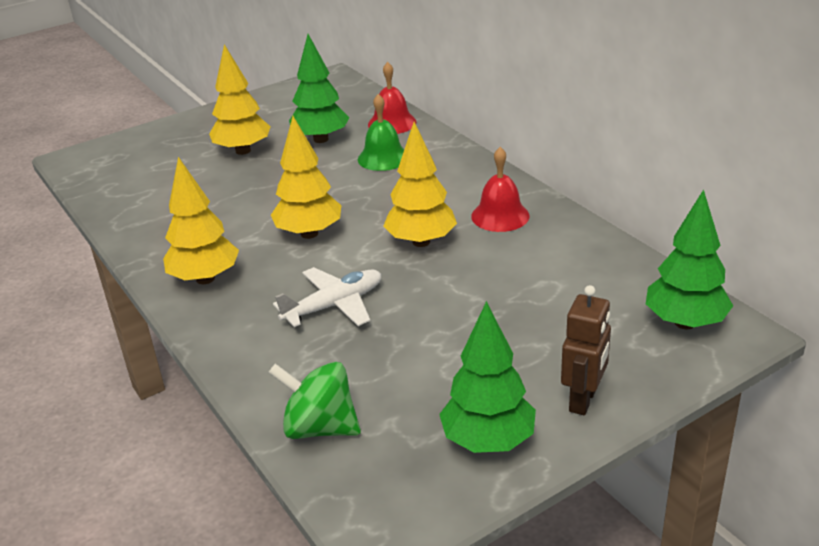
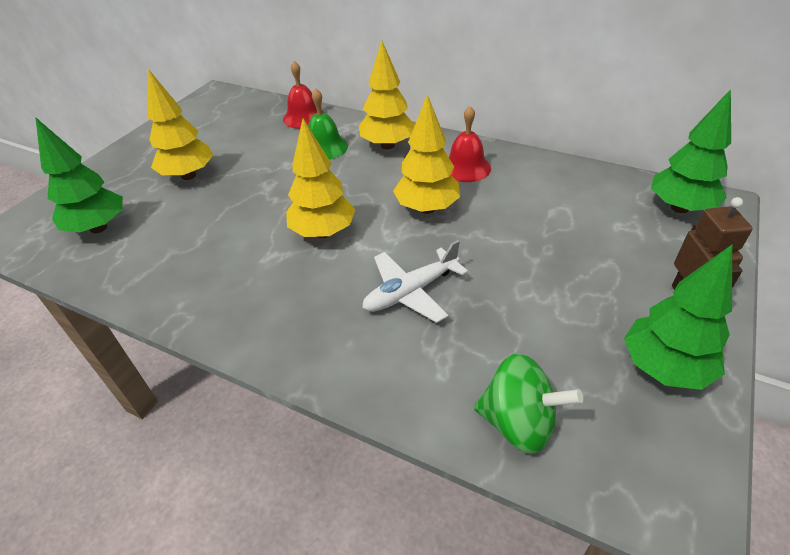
camera: 30 degrees left, 10 degrees up
(205, 278) = (262, 311): yellow tree -> yellow tree (387, 145)
(320, 427) = (518, 422): green spinning top -> green spinning top turned 150 degrees counterclockwise
(321, 139) = (254, 146): green tree -> green tree (98, 228)
(334, 305) = (411, 292): white plane -> white plane turned 150 degrees counterclockwise

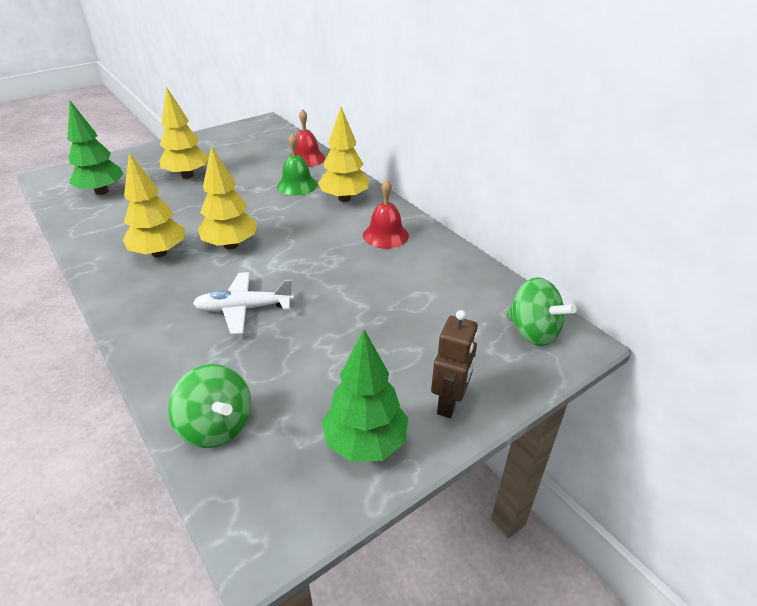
camera: 25 degrees right, 5 degrees down
(426, 208) = (321, 255): yellow tree -> yellow tree (159, 253)
(679, 208) = (533, 332): green tree -> green spinning top

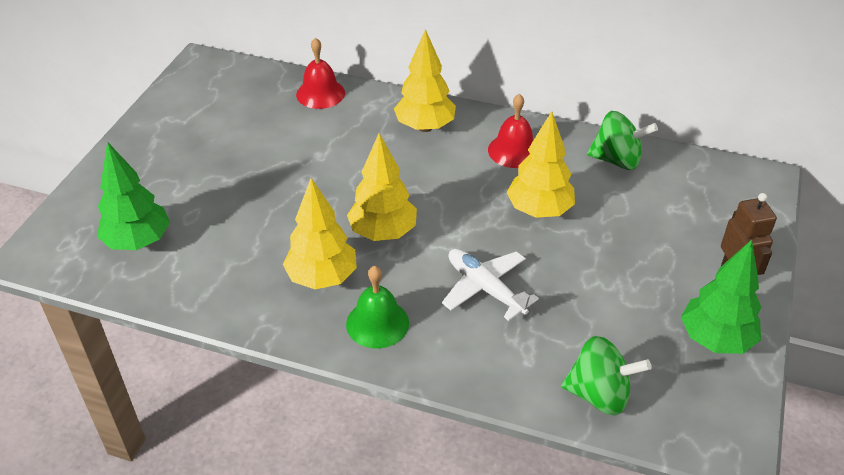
camera: 35 degrees left, 5 degrees up
(187, 175) = (213, 174): yellow tree -> yellow tree (539, 211)
(244, 309) = (485, 288): white plane -> white plane turned 90 degrees clockwise
(297, 185) = (355, 132): green bell -> green bell (377, 323)
(533, 332) = (727, 186): green spinning top -> green spinning top (617, 160)

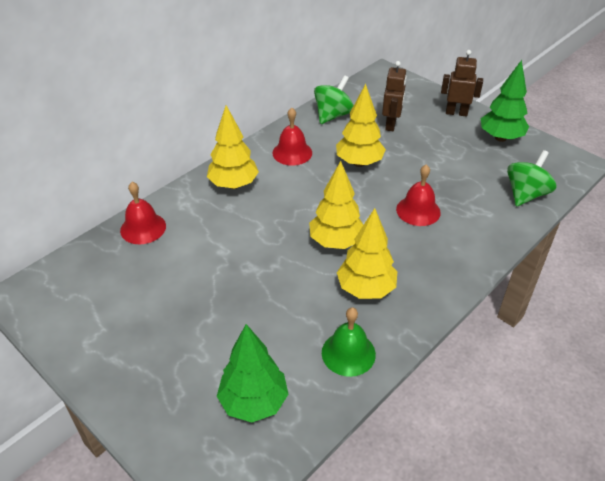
camera: 65 degrees left, 0 degrees up
(377, 323) = (426, 272): green bell -> green bell (348, 353)
(485, 288) = (418, 210): white plane -> red bell
(644, 217) = (391, 125): none -> brown robot

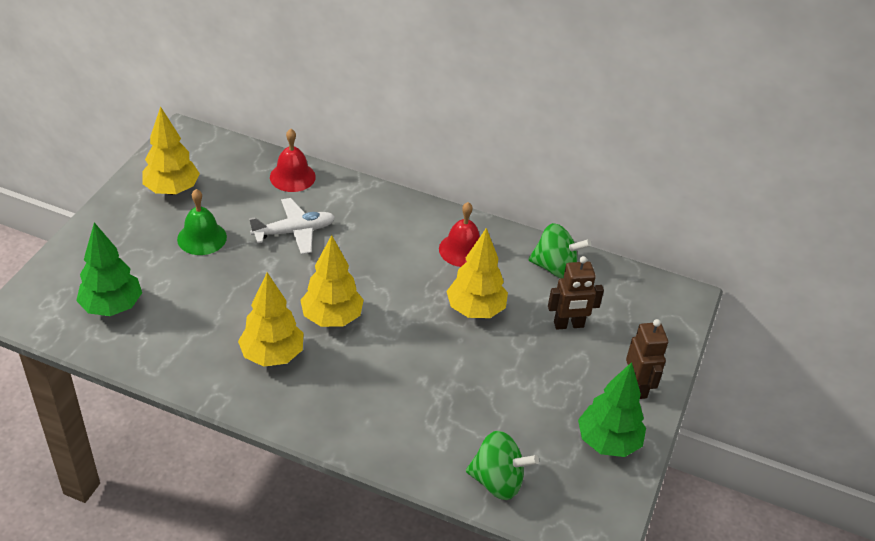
camera: 65 degrees right, 0 degrees up
(218, 242) = (294, 232): none -> white plane
(233, 185) = (384, 219): yellow tree -> yellow tree (172, 190)
(348, 353) = (184, 358): green bell -> green bell (202, 238)
(418, 210) = (415, 378): red bell -> none

